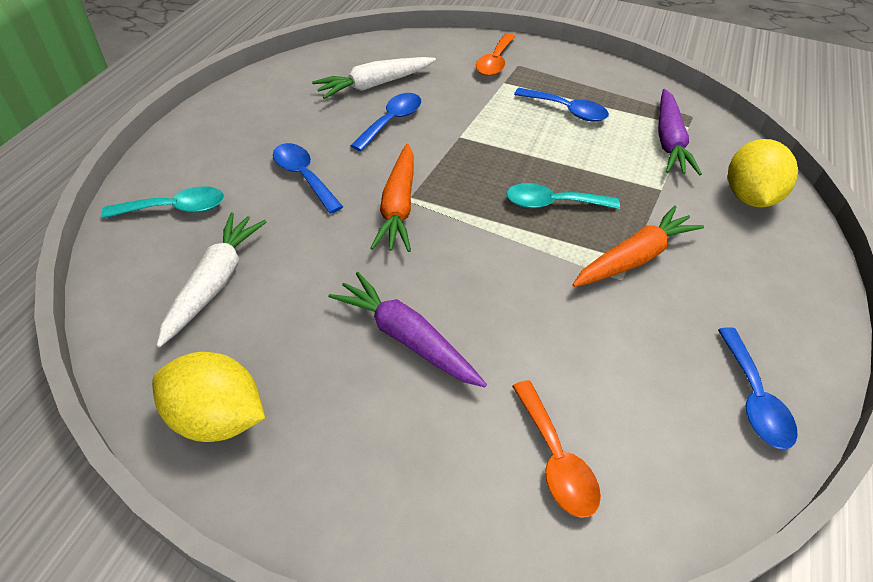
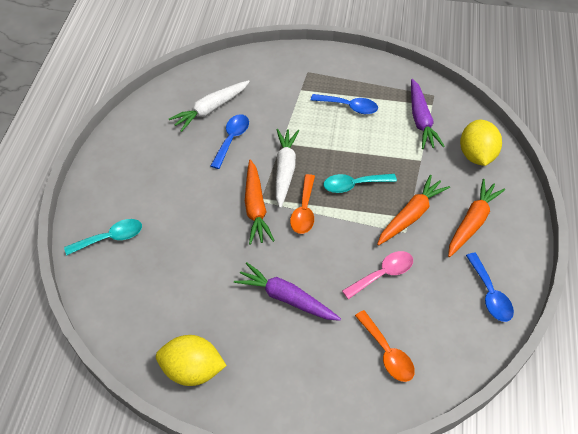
camera: 10 degrees left, 5 degrees up
(214, 283) = (157, 286): white carrot -> white carrot (285, 170)
(303, 176) = (186, 196): blue spoon -> none
(495, 62) = (290, 72): orange spoon -> orange spoon (304, 211)
(573, 332) = (383, 274): none -> pink spoon
(733, 285) = (472, 222): none -> orange carrot

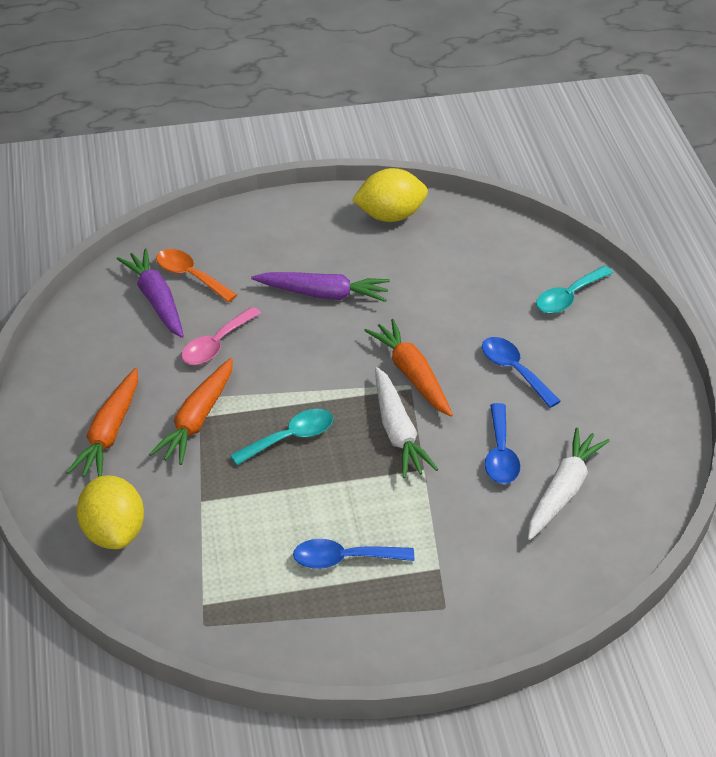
camera: 160 degrees right, 10 degrees down
(304, 211) = (345, 387): orange spoon -> none
(421, 120) = (216, 569): purple carrot -> purple carrot (156, 300)
(490, 294) = (78, 357): blue spoon -> blue spoon (514, 370)

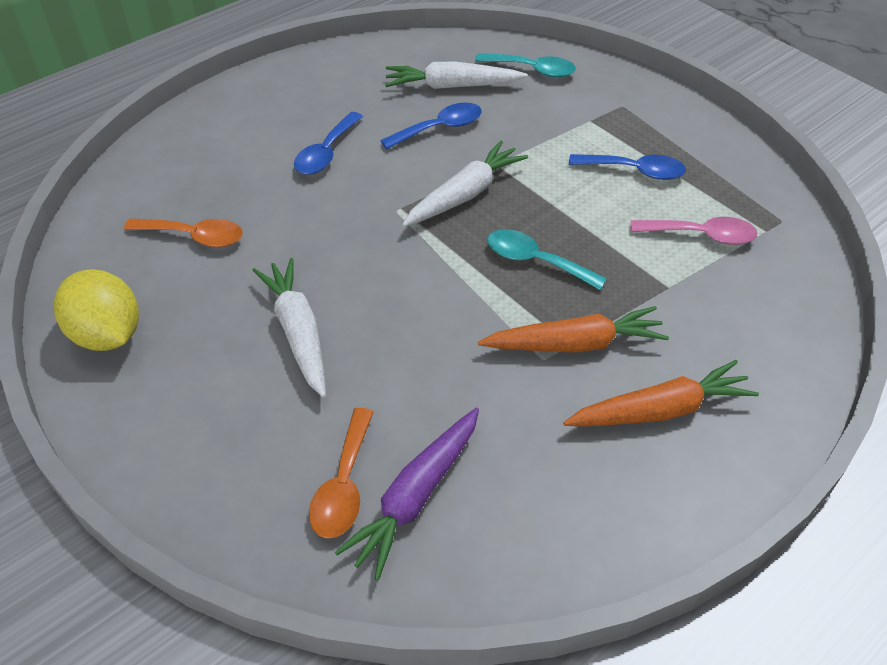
camera: 120 degrees left, 5 degrees up
(114, 532) = (767, 330): yellow lemon -> none
(216, 345) = (452, 388): pink spoon -> pink spoon (701, 235)
(323, 294) = (298, 332): purple carrot -> white carrot
(343, 559) = (635, 171): blue spoon -> blue spoon turned 45 degrees counterclockwise
(412, 375) = (381, 213): orange carrot -> none
(459, 273) = (194, 237): none -> orange spoon
(568, 297) = (193, 152): turquoise spoon -> turquoise spoon (532, 70)

